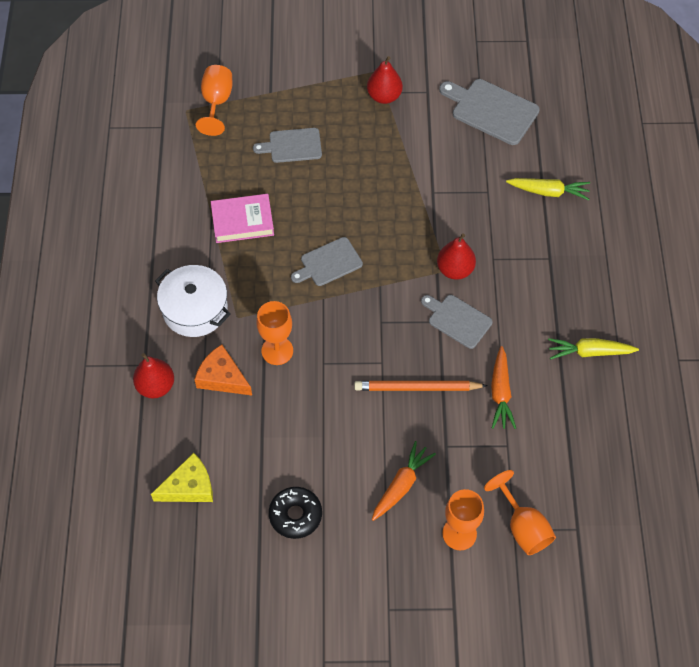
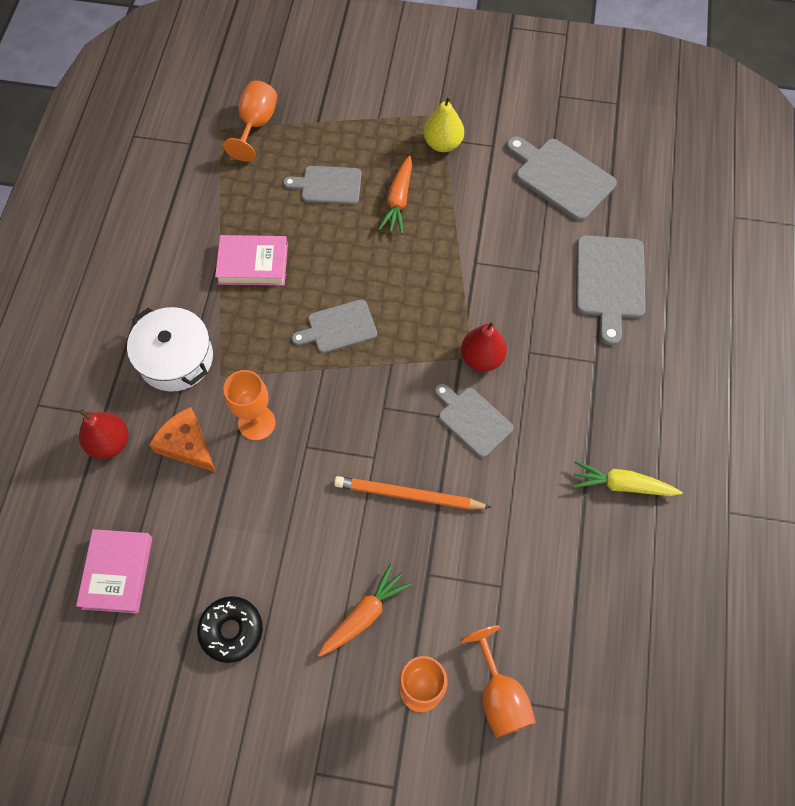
camera: 10 degrees right, 5 degrees up
(189, 487) = (117, 572): yellow cheese -> pink book
(384, 96) = (443, 144): red pear -> yellow pear
(500, 393) = (505, 518): orange carrot -> orange carrot (398, 201)
(549, 192) = (609, 282): yellow carrot -> grey cutting board

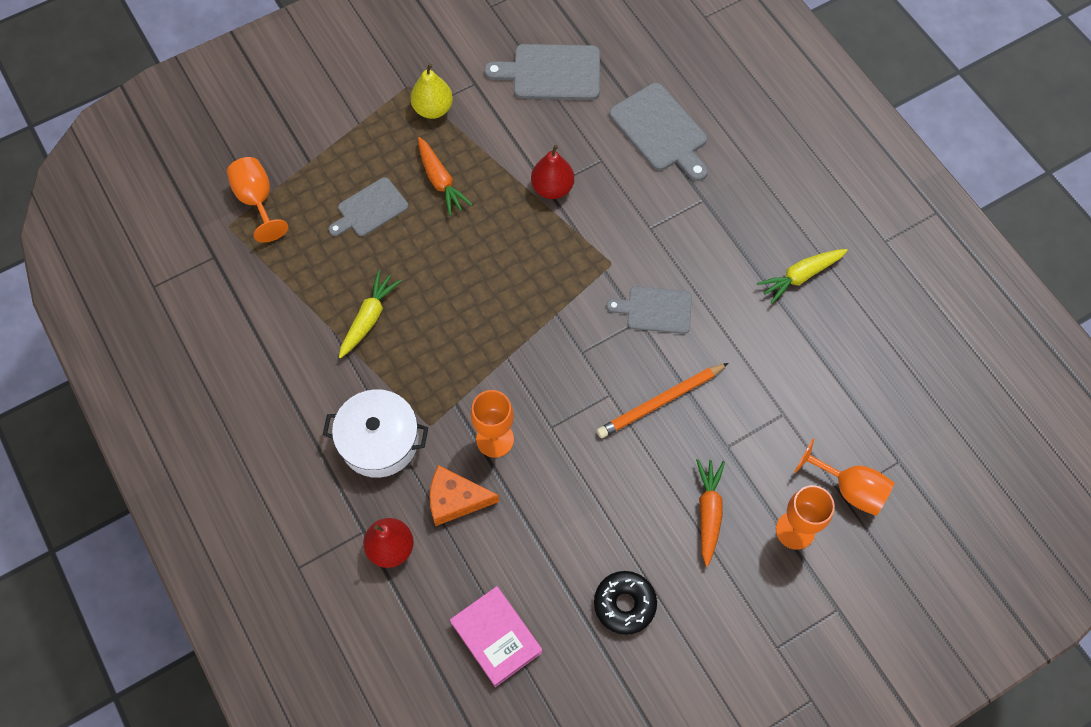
camera: 40 degrees left, 0 degrees up
(253, 263) = (369, 318): pink book -> yellow carrot
(338, 327) = (488, 317): grey cutting board -> none
(482, 358) = (620, 258): red pear -> red pear (552, 188)

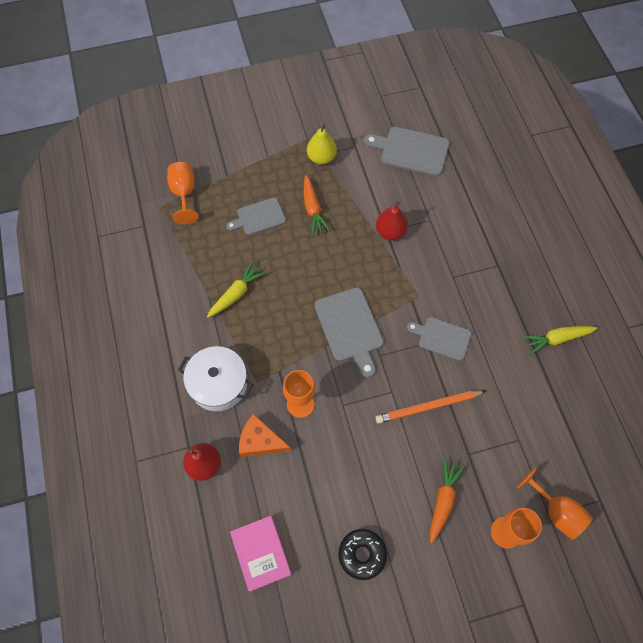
camera: 15 degrees right, 0 degrees up
(660, 131) = (479, 209): grey cutting board -> grey cutting board (350, 328)

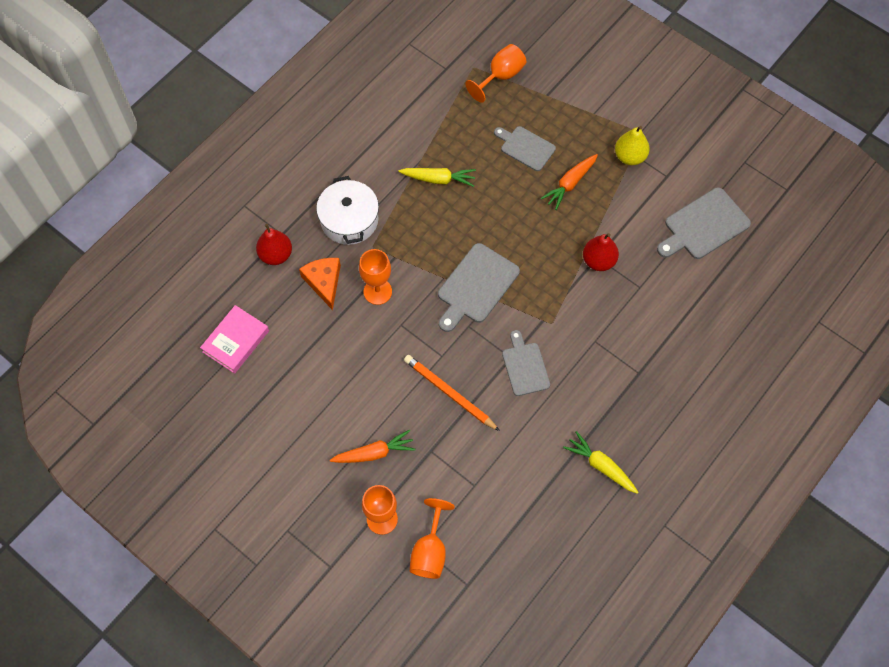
camera: 55 degrees right, 0 degrees up
(362, 554) = (285, 416): black donut -> none
(411, 151) = (703, 225): grey cutting board -> grey cutting board turned 105 degrees counterclockwise

